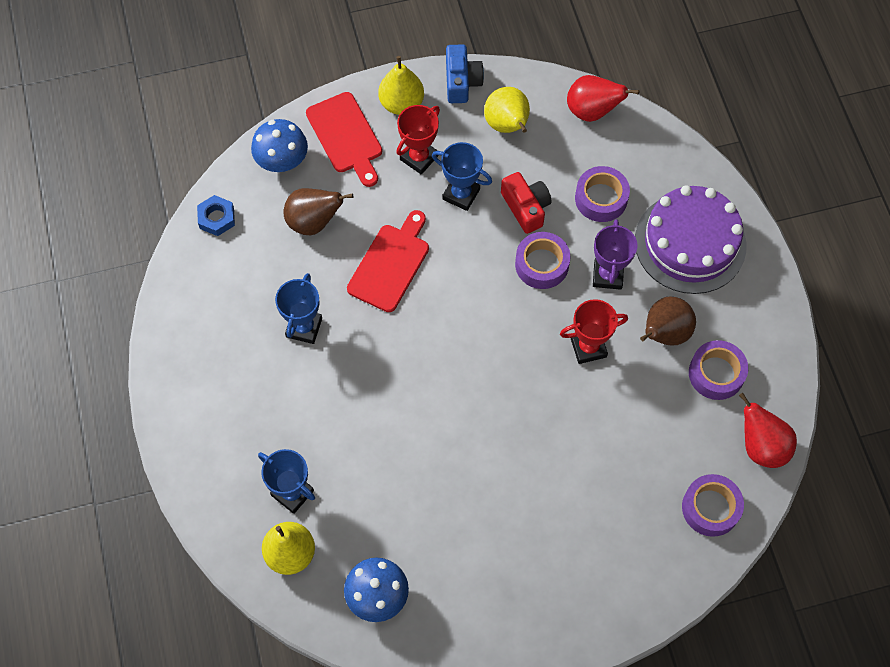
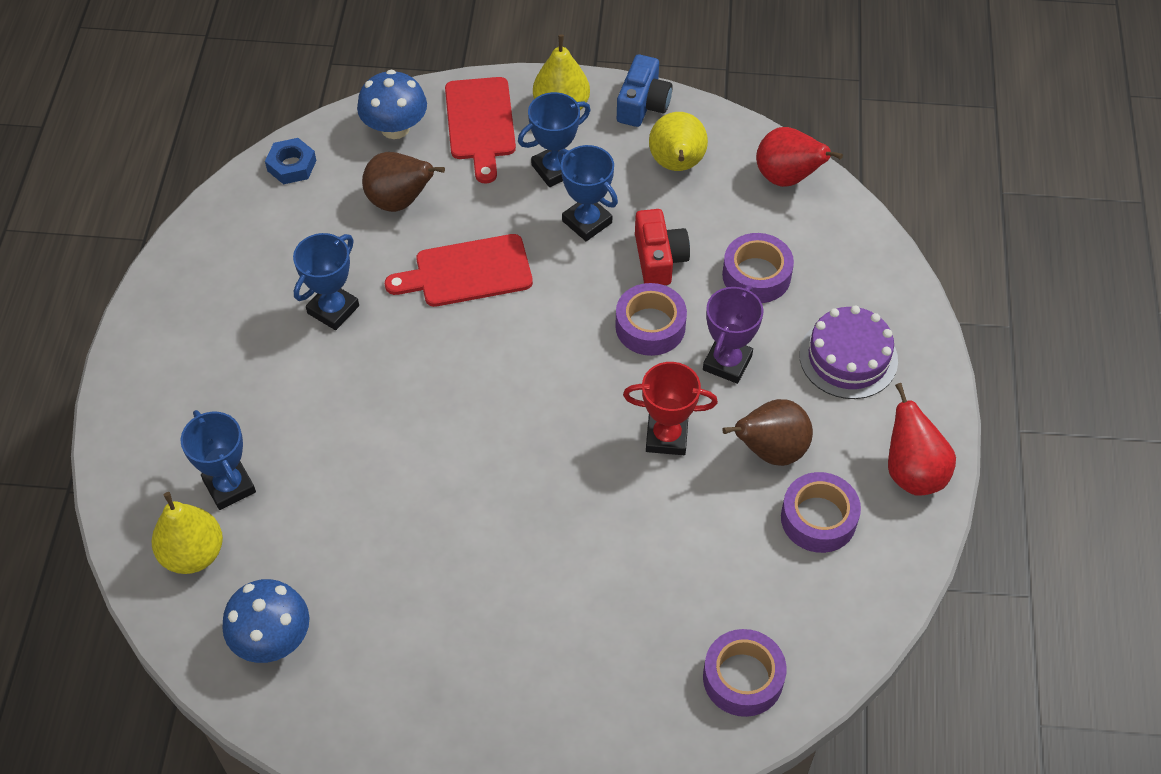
camera: 20 degrees right, 10 degrees down
(390, 264) = (467, 272): red cutting board -> red cutting board turned 150 degrees counterclockwise
(419, 158) = (555, 169): red trophy -> blue trophy
(690, 243) = (848, 357): purple cake -> purple cake, size x0.66
(761, 446) = (842, 625): red pear -> red pear (912, 472)

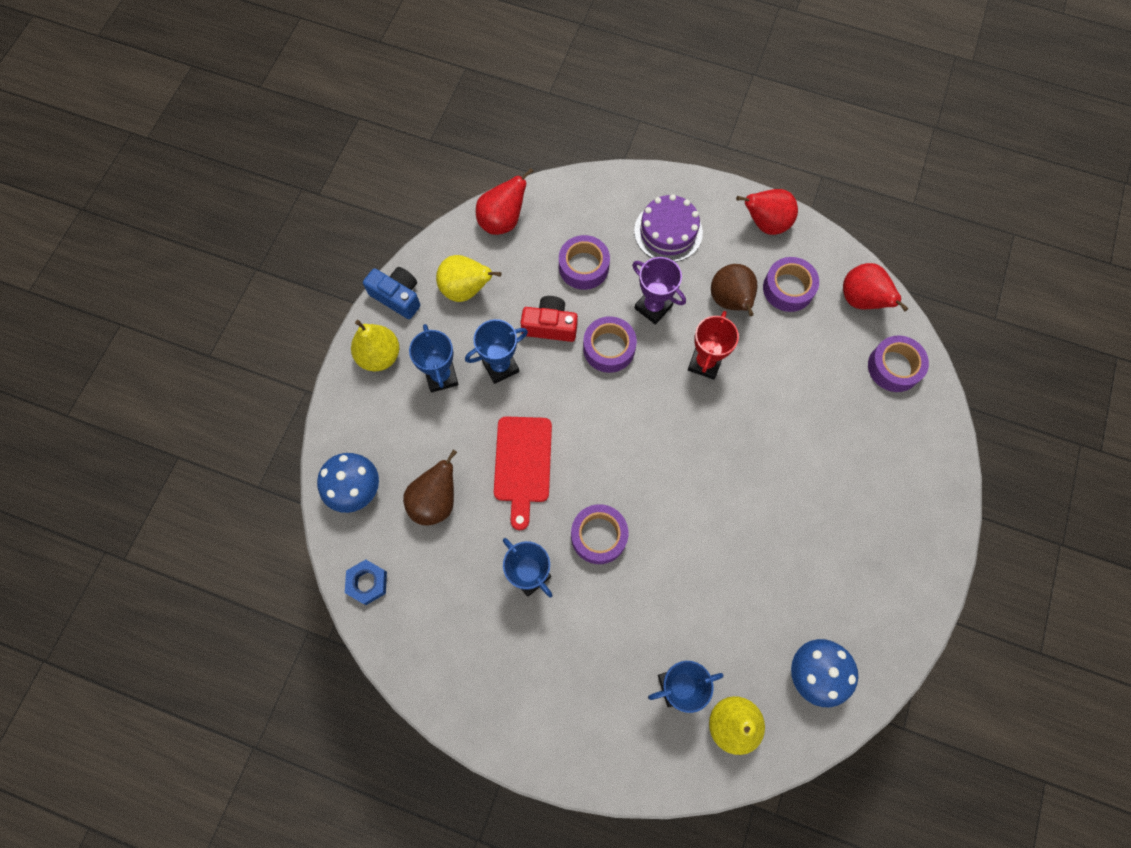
camera: 75 degrees left, 15 degrees up
(397, 367) = (598, 536): none -> purple tape
(480, 123) = (374, 421): red cutting board -> none
(837, 618) = (861, 300): none -> red pear

